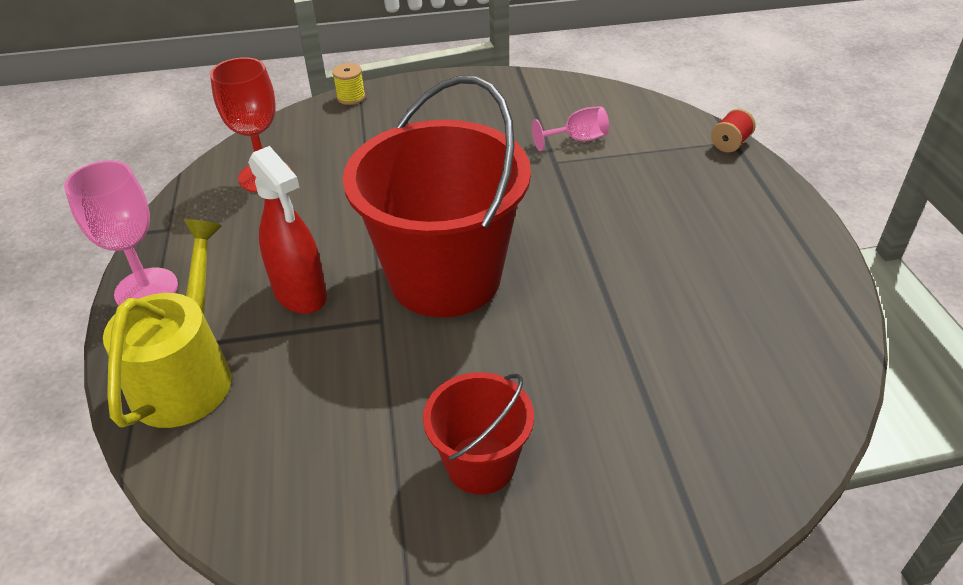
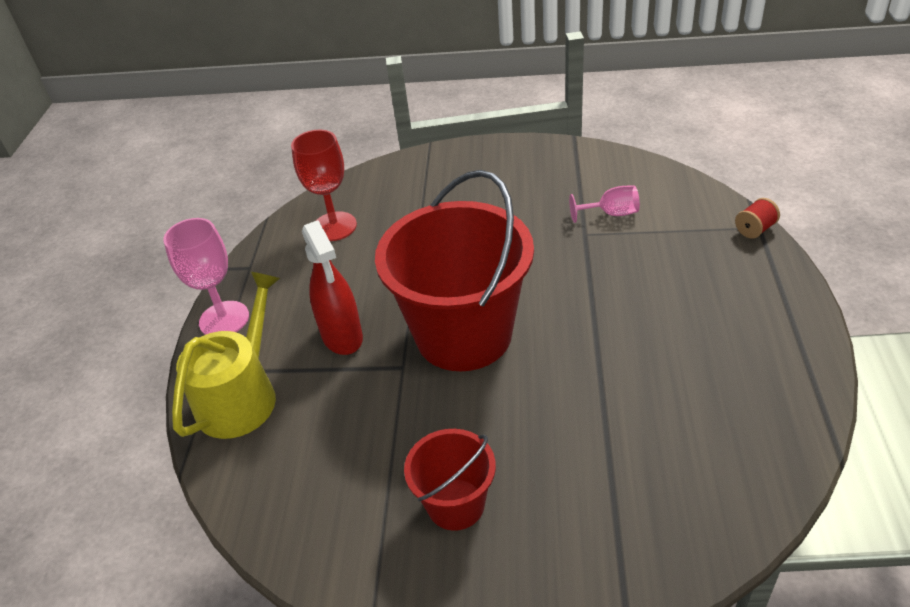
camera: 15 degrees right, 0 degrees up
(351, 97) = (420, 157): yellow spool -> none

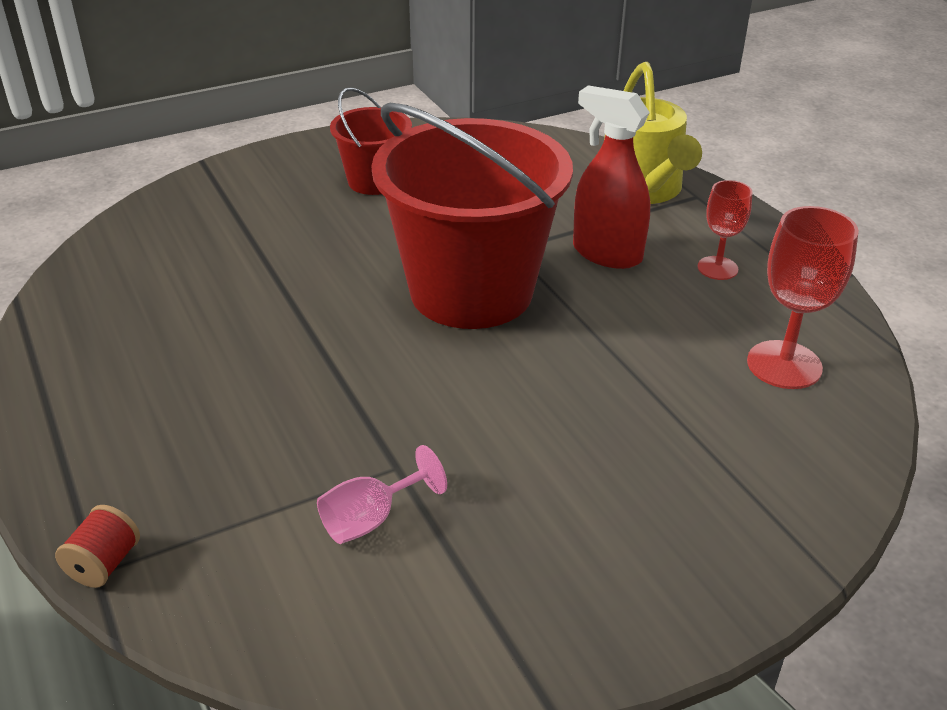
camera: 145 degrees right, 5 degrees down
(224, 319) = (756, 232): pink goblet -> none
(287, 299) = (717, 268): none -> red goblet

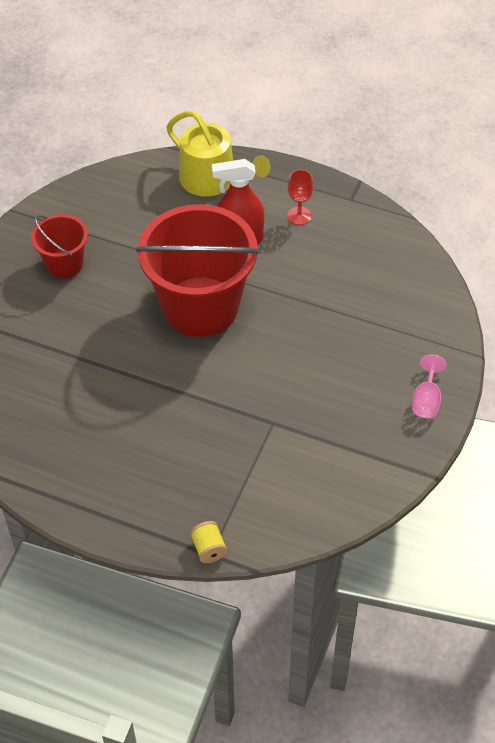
camera: 40 degrees left, 15 degrees up
(104, 564) = (209, 549): red spool -> yellow spool
(371, 519) = (289, 453): pink goblet -> pink goblet (426, 400)
(784, 365) = (376, 259): red goblet -> none

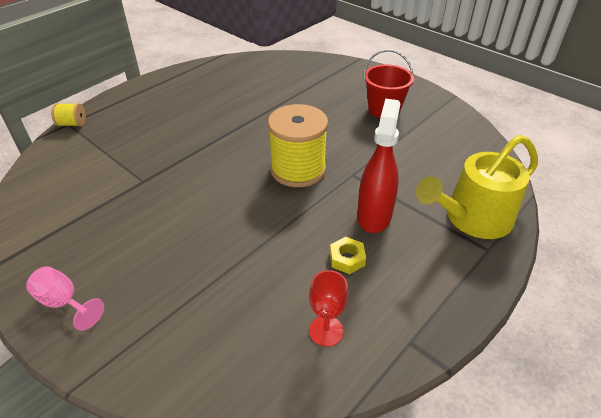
camera: 110 degrees right, 10 degrees down
(200, 307) = (298, 169): red bucket -> yellow spool
(295, 246) = (347, 259): none -> yellow nut
(299, 216) = (394, 276): red goblet -> red goblet (326, 331)

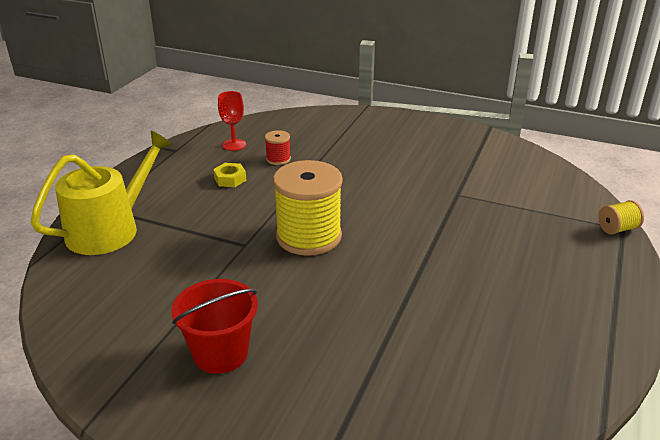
camera: 160 degrees right, 10 degrees down
(64, 302) = (415, 126): pink goblet -> none
(280, 281) = (278, 159): none -> red spool
(374, 216) = (212, 212): red spray bottle -> none

